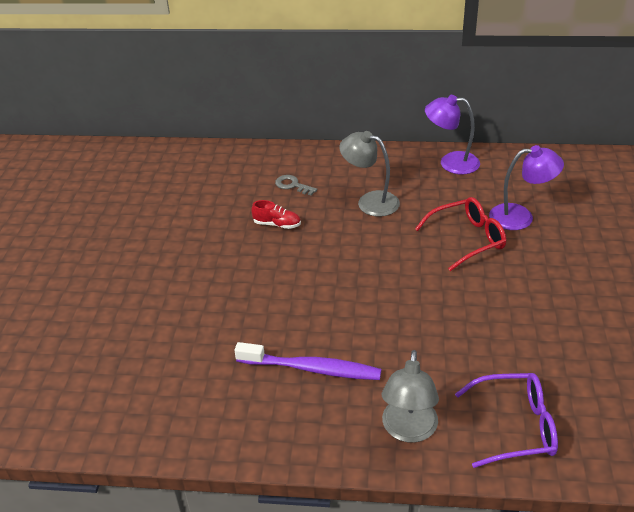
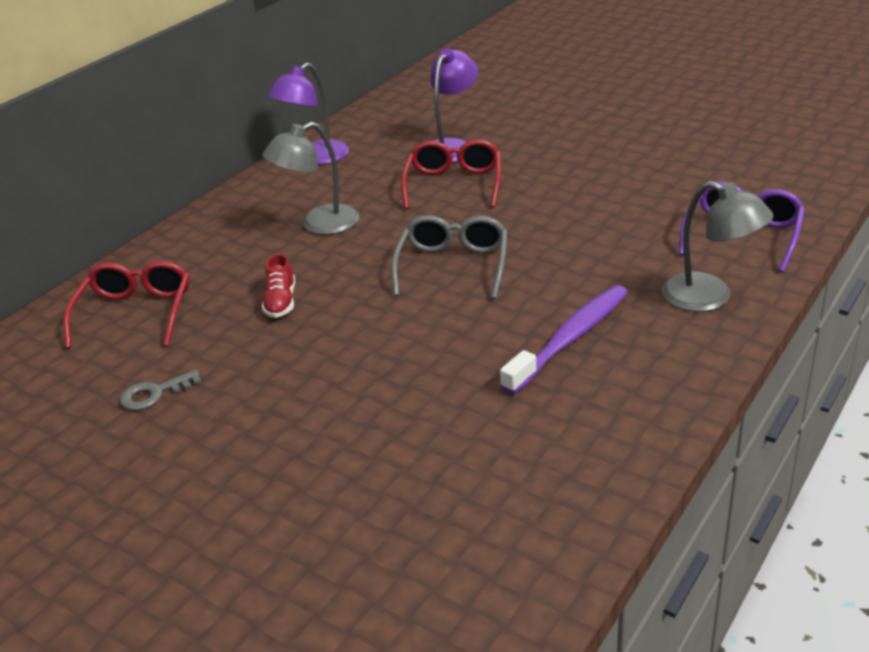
camera: 60 degrees left, 5 degrees down
(236, 177) = (136, 313): none -> red glasses
(277, 224) = (281, 302): red shoe -> red shoe turned 135 degrees clockwise
(292, 185) = (216, 271): grey key -> grey key (154, 394)
(362, 280) = (453, 266): none -> grey glasses

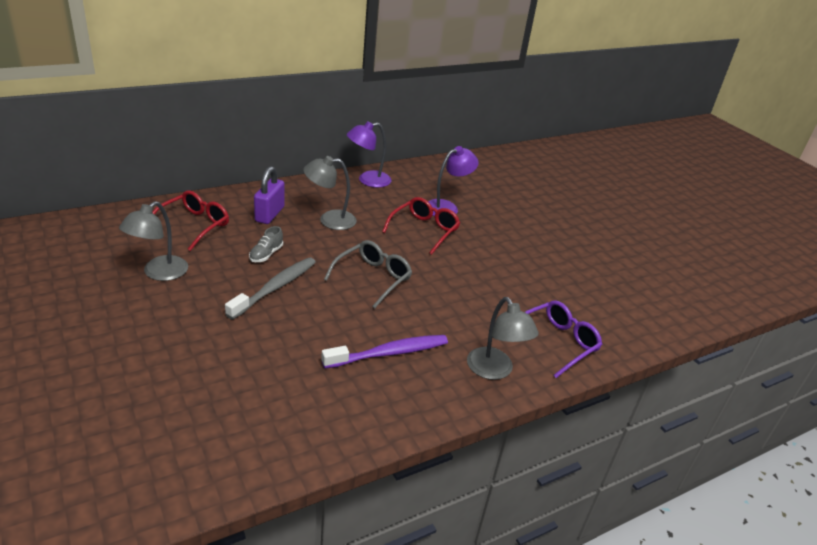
camera: 20 degrees right, 0 degrees up
(154, 394) = (159, 273): grey key -> grey lamp
(229, 253) = (270, 214): none -> purple padlock
(281, 302) = (266, 254): red shoe -> grey shoe
(340, 335) = (275, 288): none -> grey toothbrush

